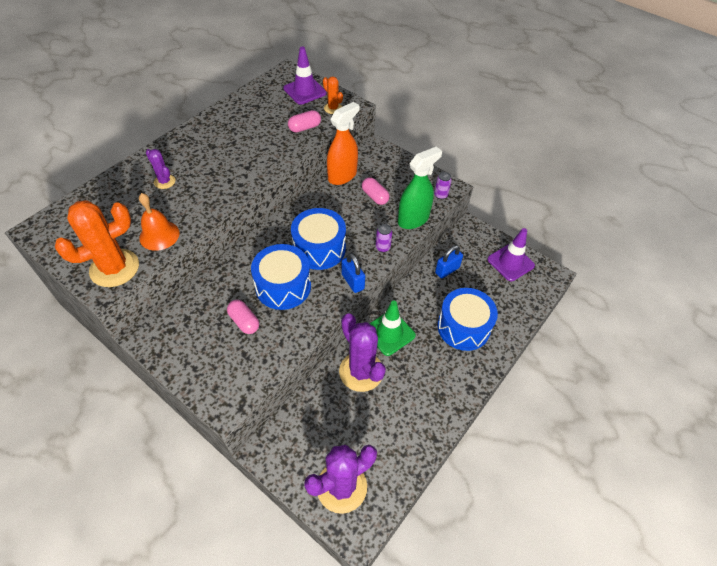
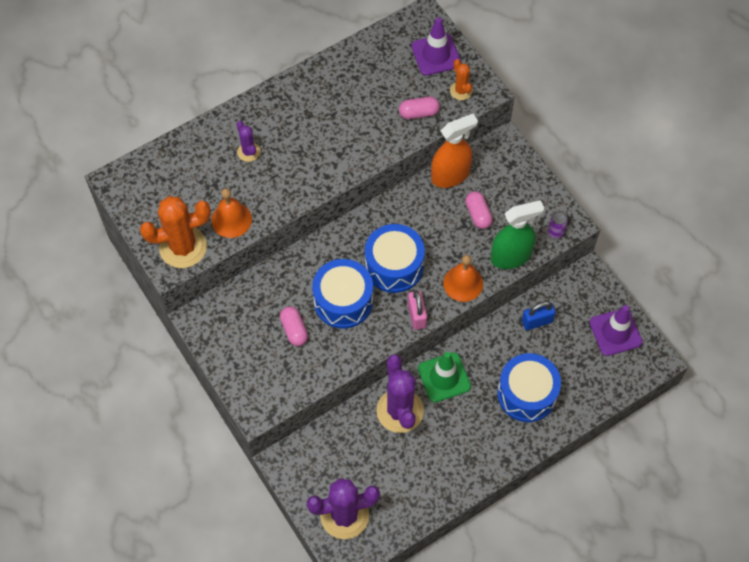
camera: 20 degrees right, 10 degrees up
(353, 281) = (416, 315): blue padlock -> pink padlock
(382, 247) = (463, 283): purple can -> orange bell

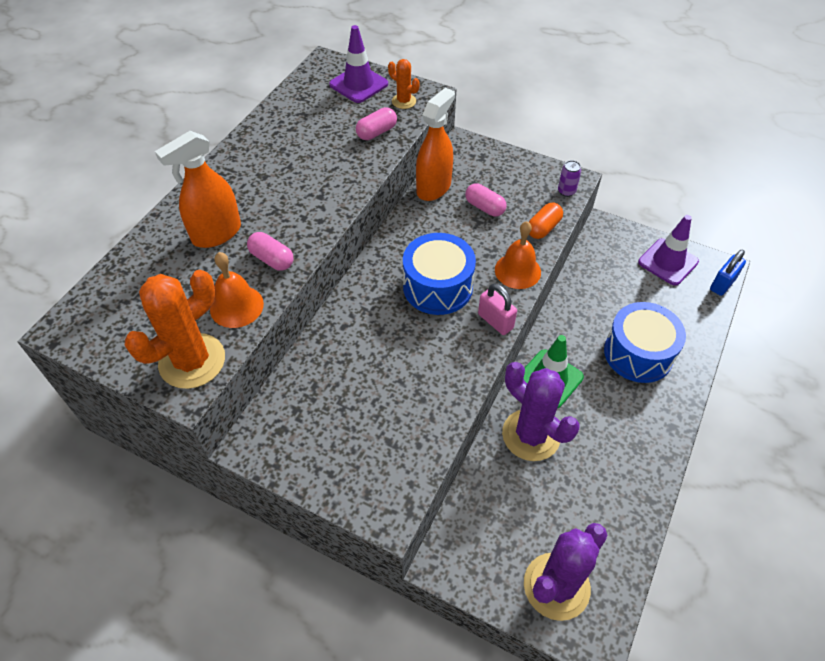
camera: 30 degrees left, 10 degrees down
(248, 152) = (216, 234): purple cactus -> orange spray bottle
(294, 330) = (374, 399): pink capsule -> pink capsule (272, 259)
(343, 301) = (408, 344): blue drum -> none
(511, 256) = (543, 228): green spray bottle -> orange capsule
(537, 321) = (594, 286): blue padlock -> blue padlock (722, 284)

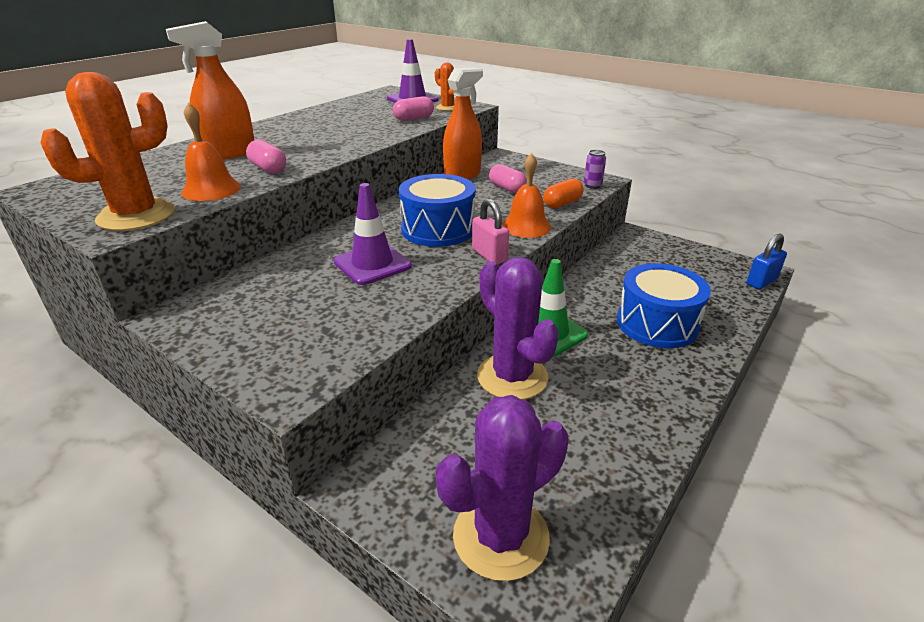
camera: 10 degrees right, 20 degrees down
(668, 262) = (699, 261): purple traffic cone -> purple traffic cone (372, 264)

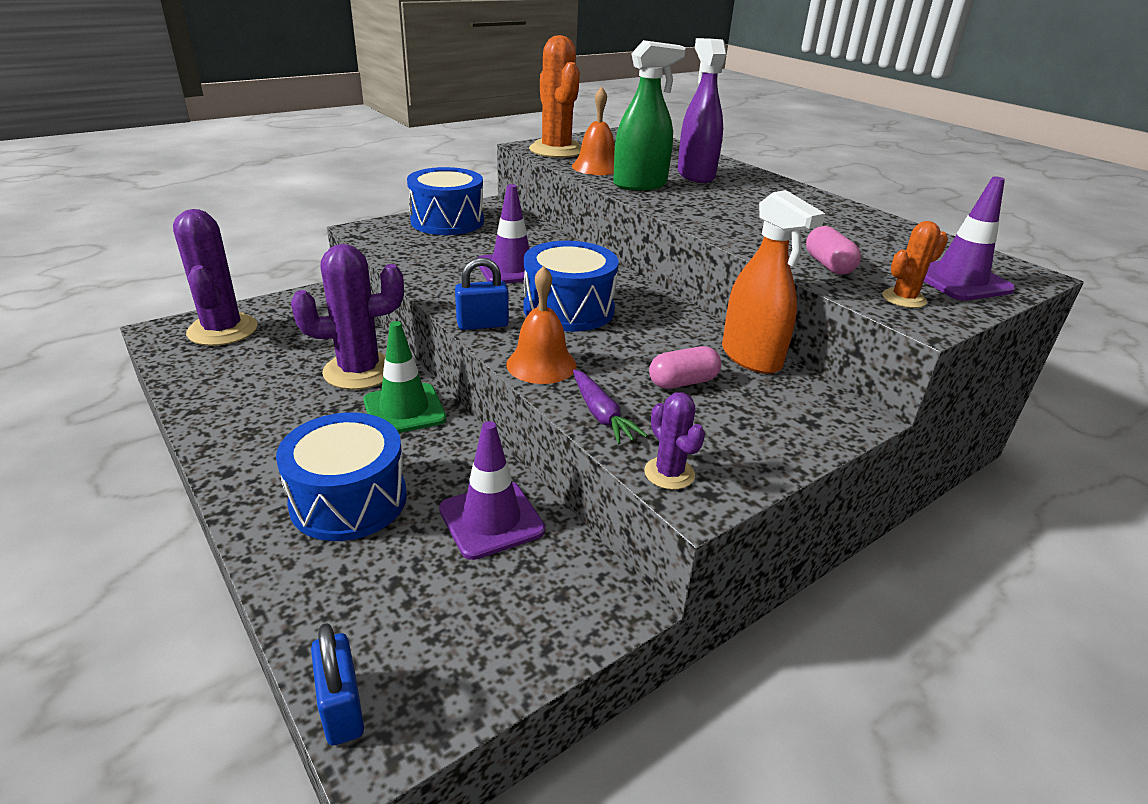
camera: 105 degrees right, 0 degrees up
(229, 153) = (695, 175): orange spray bottle -> purple spray bottle
(242, 331) = (447, 221): none -> blue drum
(268, 169) = (640, 184): pink capsule -> green spray bottle
(489, 255) = (482, 324): pink padlock -> blue padlock
(562, 204) = (601, 415): orange capsule -> purple carrot
(592, 185) = (669, 473): purple can -> purple cactus
(619, 272) = (491, 520): none -> purple traffic cone

